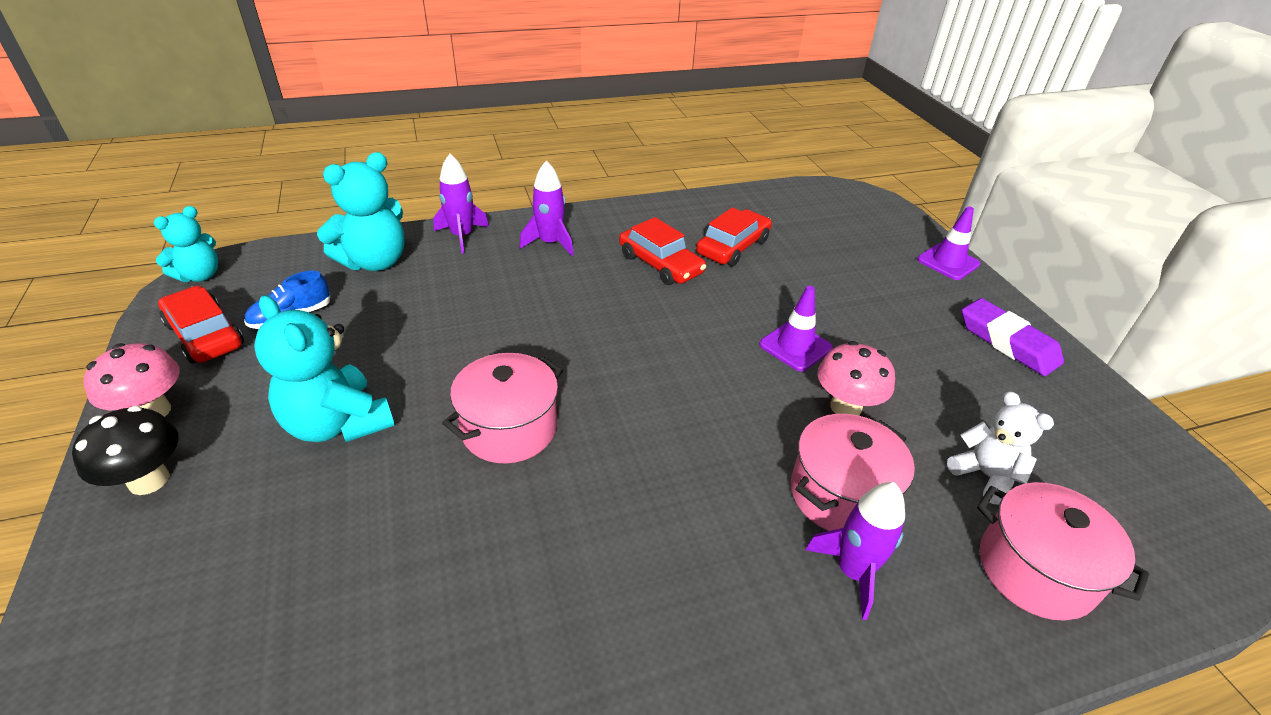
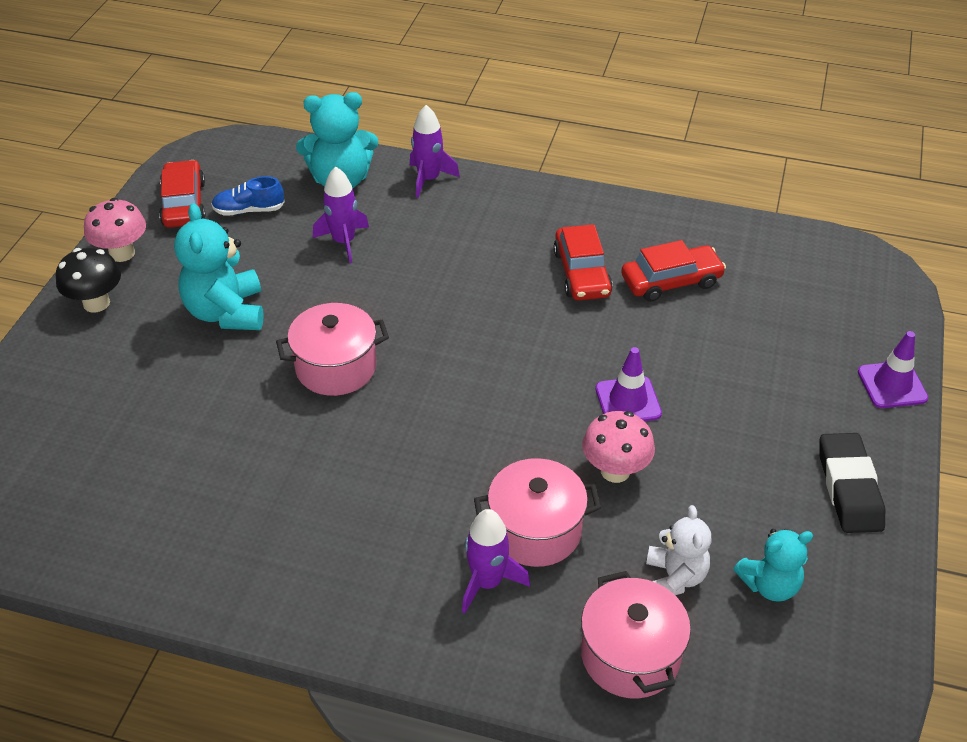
camera: 35 degrees right, 5 degrees up
(200, 275) = (208, 147): turquoise teddy bear -> turquoise teddy bear (769, 585)
(550, 243) = (500, 214): purple rocket -> purple rocket (344, 242)
(1007, 342) = (849, 488): purple eraser -> black eraser

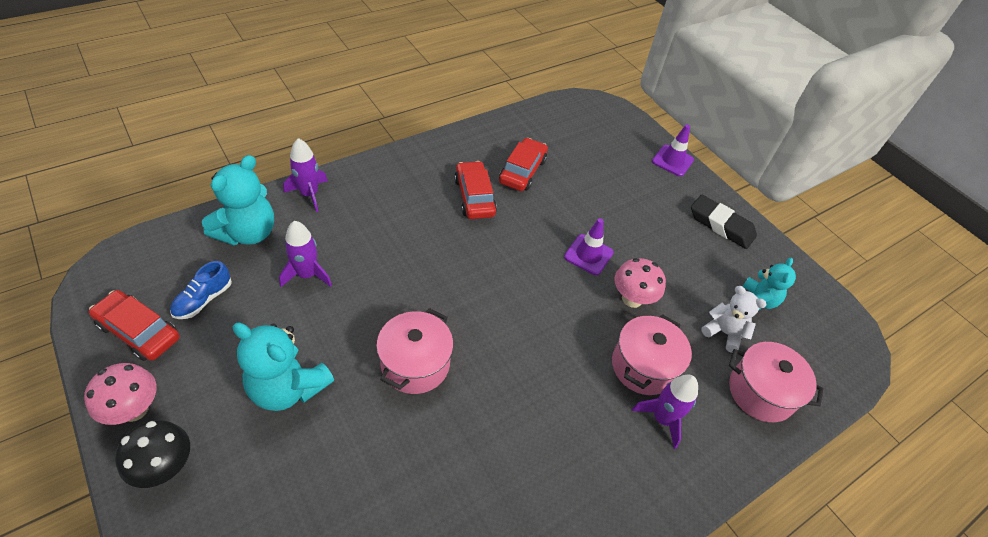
camera: 55 degrees left, 5 degrees up
(581, 273) = (474, 197): red car -> red car turned 135 degrees counterclockwise

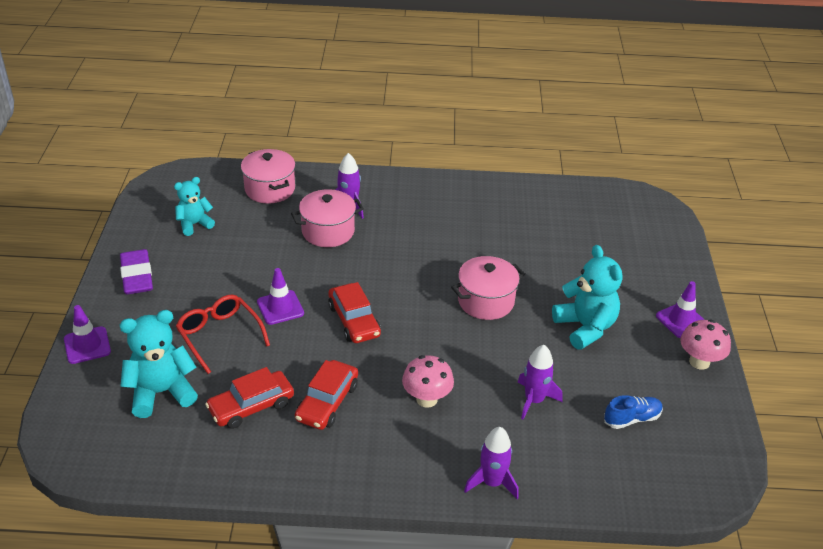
camera: 140 degrees left, 10 degrees down
(139, 331) = (691, 416): red car -> red car (354, 320)
(166, 467) = (681, 320): black mushroom -> purple traffic cone
(248, 233) = (572, 466): turquoise teddy bear -> turquoise teddy bear (161, 392)
(602, 208) = (219, 335): none -> red glasses
(632, 299) = (285, 266): pink mushroom -> pink mushroom (426, 399)
(721, 225) = (137, 276): black eraser -> purple eraser
(724, 333) = (247, 221): white teddy bear -> none

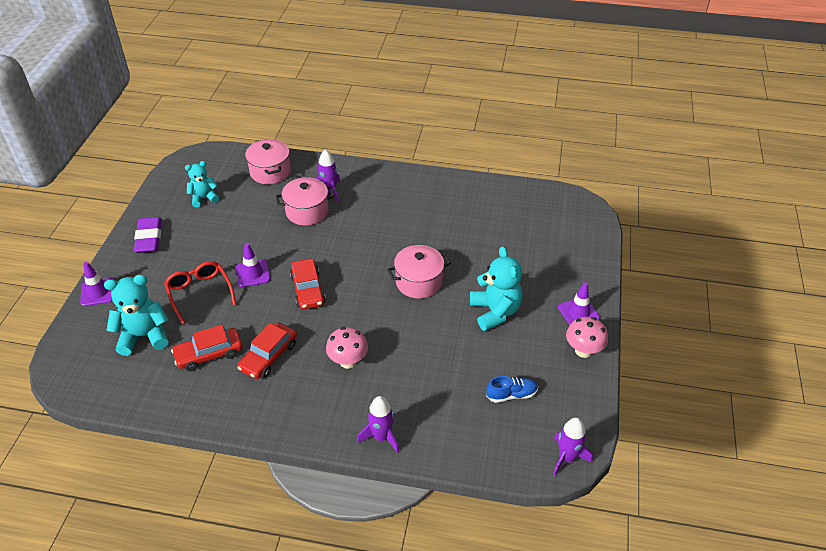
camera: 10 degrees right, 5 degrees up
(534, 400) = (435, 371): purple rocket -> purple rocket (566, 458)

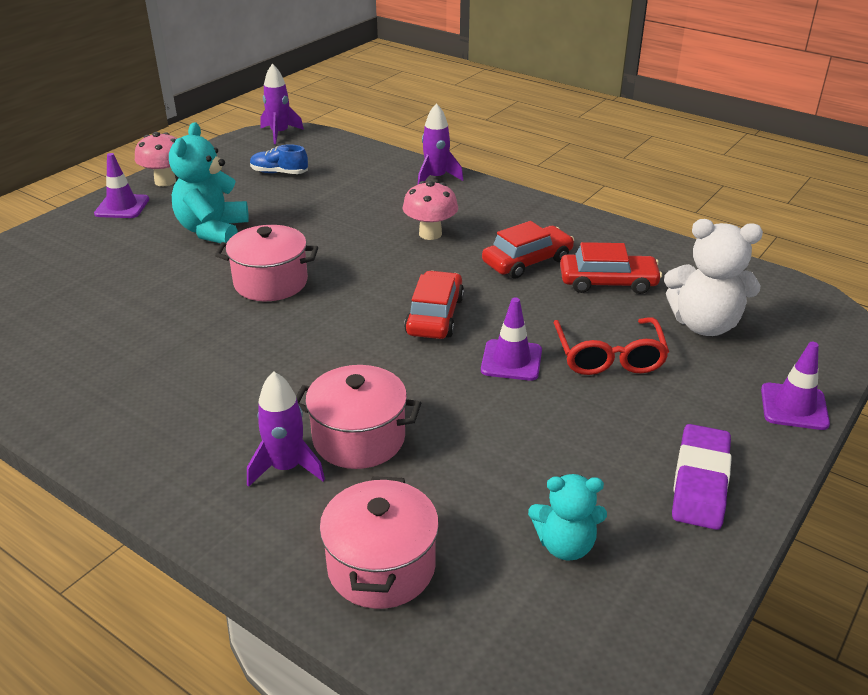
camera: 155 degrees left, 10 degrees down
(144, 336) = (704, 325): turquoise teddy bear -> white teddy bear

